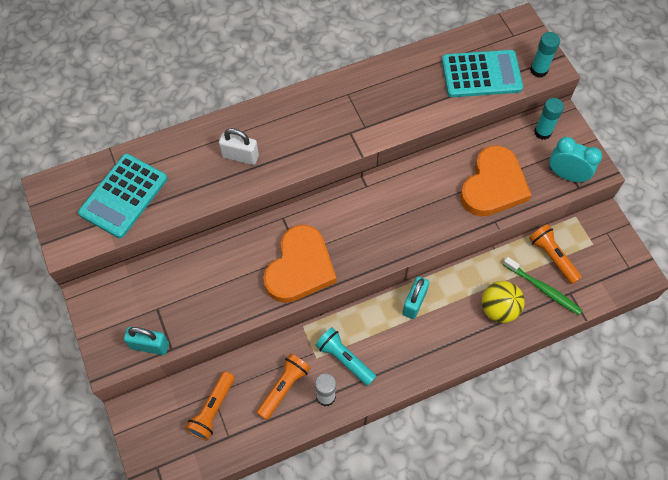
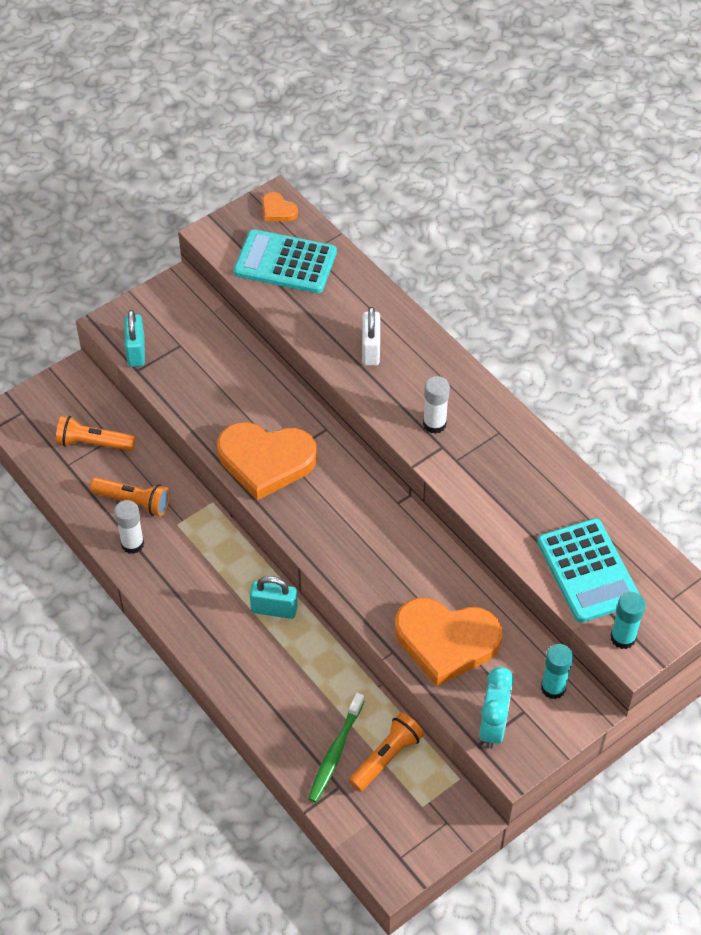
camera: 75 degrees right, 10 degrees down
(62, 188) = (278, 210): none -> orange heart
(327, 132) = (434, 424): none -> white glue stick
(344, 359) = (182, 552): turquoise flashlight -> none
(498, 309) = (292, 704): yellow ball -> none

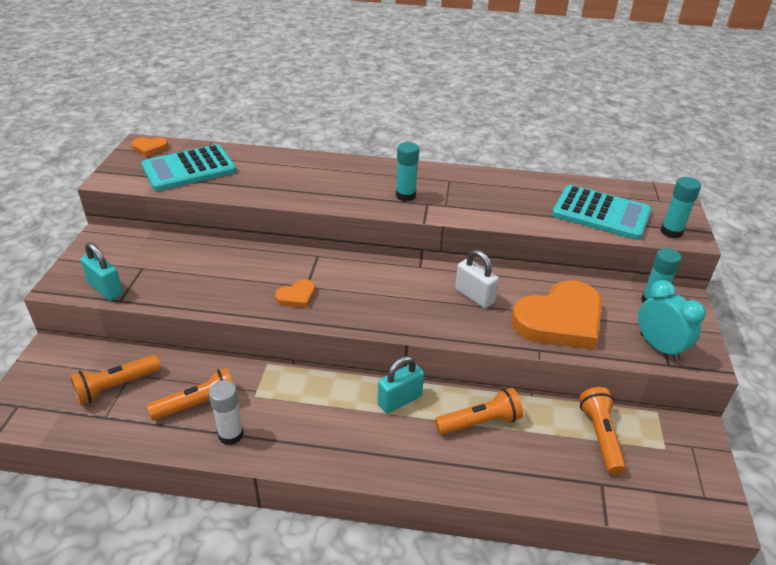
camera: 45 degrees left, 15 degrees down
(266, 461) = (297, 296): orange heart -> orange heart, size x0.44
(311, 674) = (480, 422): none -> orange flashlight
(335, 753) = (567, 462): green toothbrush -> none
(371, 349) = (310, 182): white padlock -> white padlock (474, 296)
(434, 424) = (405, 196): white glue stick -> turquoise glue stick

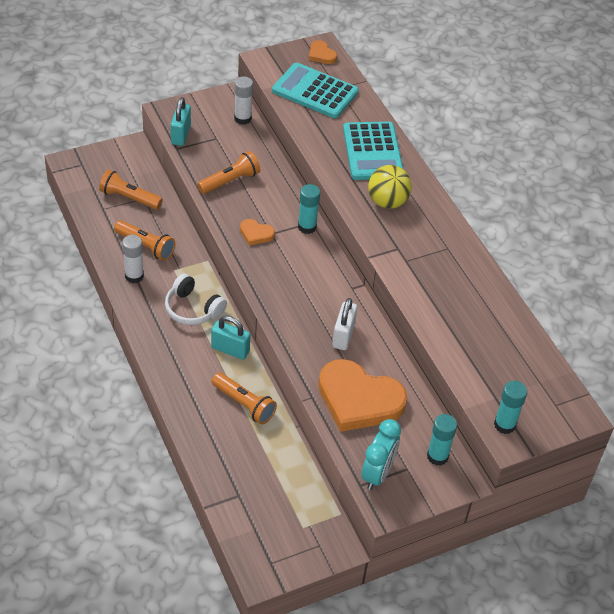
camera: 55 degrees right, 10 degrees up
(140, 240) = (242, 118): none -> white glue stick
(321, 405) = (193, 309): none -> white headphones
(367, 187) = (387, 202): none -> yellow ball
(405, 196) = (397, 230): turquoise glue stick -> turquoise glue stick (307, 227)
(600, 436) = (285, 482): orange flashlight -> orange flashlight (230, 181)
(601, 213) = (490, 367): turquoise calculator -> turquoise calculator (372, 152)

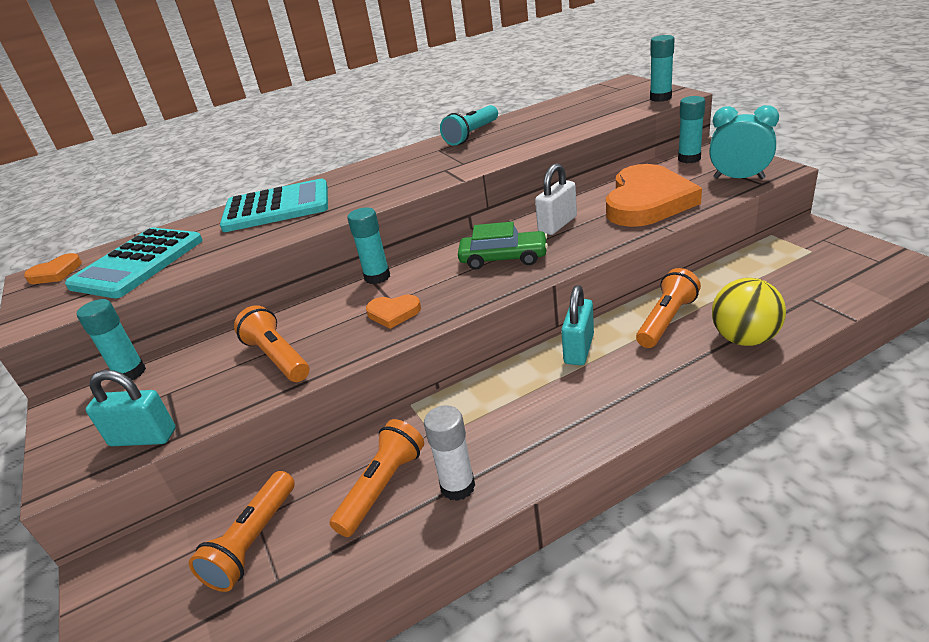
camera: 85 degrees left, 15 degrees down
(193, 309) = (514, 399): white headphones -> none
(242, 118) = (130, 373): white glue stick -> turquoise glue stick
(256, 234) = (393, 313): orange heart -> orange heart turned 75 degrees clockwise
(303, 296) = (503, 258): none -> green car
(343, 336) = (557, 224): white padlock -> white padlock turned 60 degrees counterclockwise
(387, 202) = (368, 186): yellow ball -> yellow ball (744, 338)
(473, 273) = (472, 135): none -> turquoise flashlight

